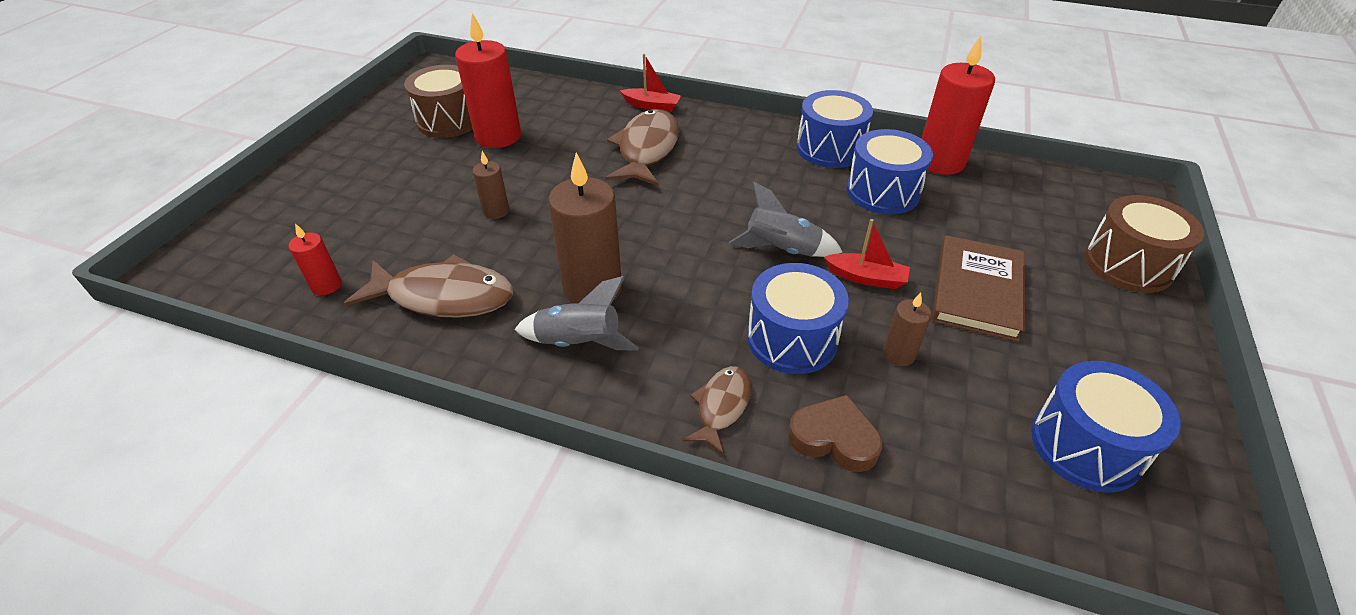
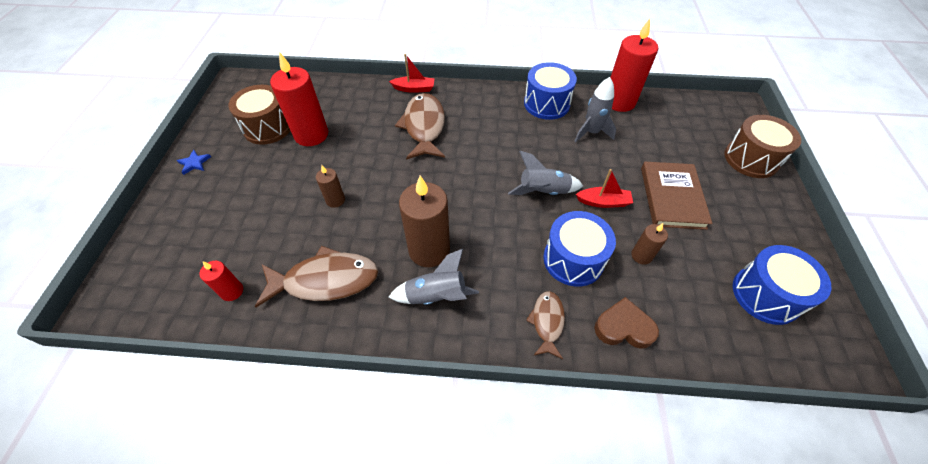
camera: 15 degrees left, 10 degrees up
(346, 144) = (194, 163): none -> blue star
(882, 192) = (591, 132): blue drum -> grey rocket

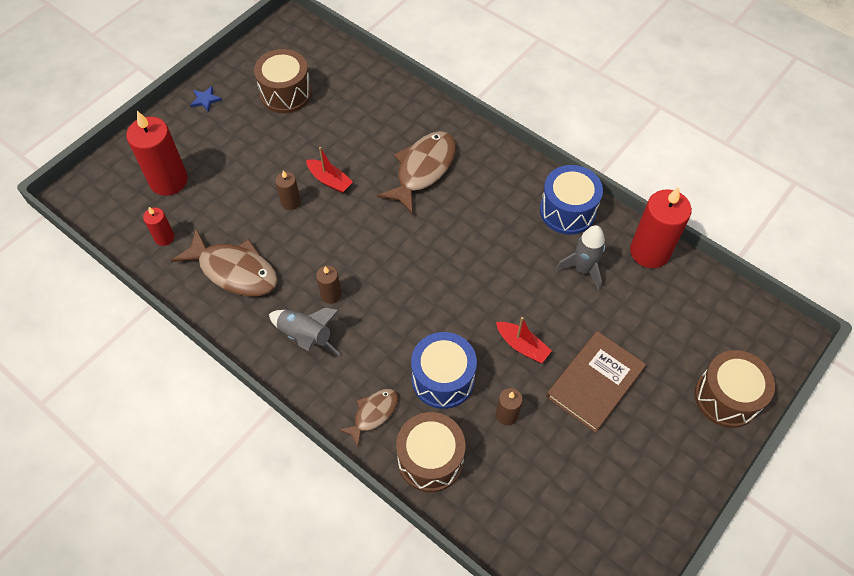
camera: 35 degrees right, 5 degrees up
(311, 135) = (317, 122): red candle -> red candle (168, 180)
(414, 89) = (448, 120): red boat -> red boat (330, 180)
(429, 250) = (331, 295): brown candle -> brown candle, size x0.50
(543, 191) = (475, 302): grey rocket -> none
(623, 327) = (430, 459): brown heart -> brown drum
(766, 295) = (585, 520): blue drum -> none

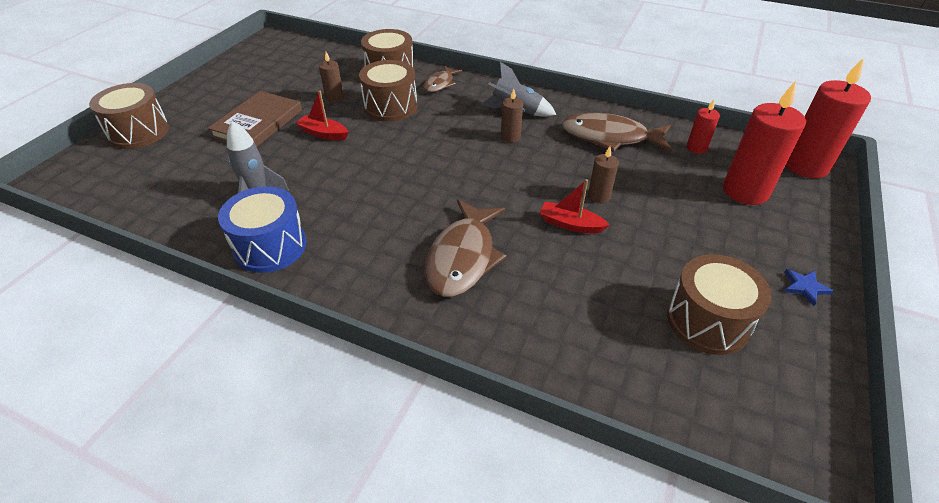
camera: 165 degrees right, 15 degrees down
(443, 379) = (390, 107): blue drum -> brown drum
(649, 252) = (175, 223): red candle -> red candle (805, 166)

